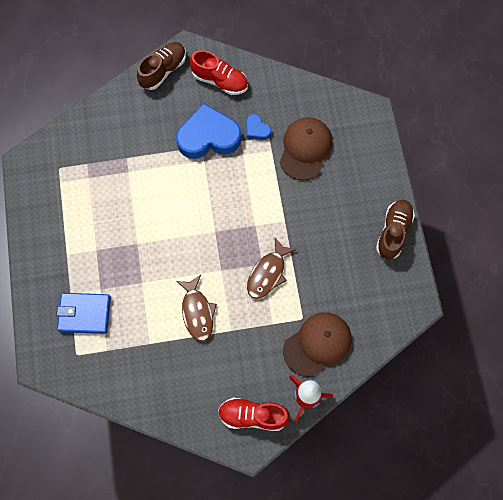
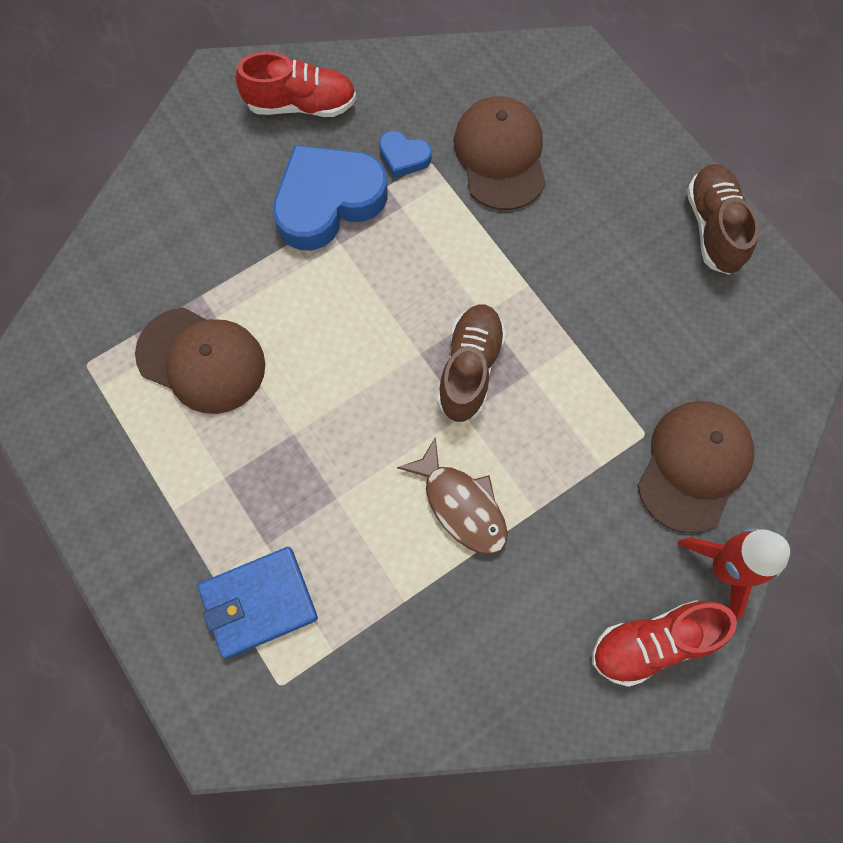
camera: 25 degrees left, 0 degrees up
(112, 190) = (201, 360): none -> brown cap
(163, 70) = (194, 126): brown shoe -> brown shoe (469, 369)
(268, 273) = (547, 384): brown fish -> none

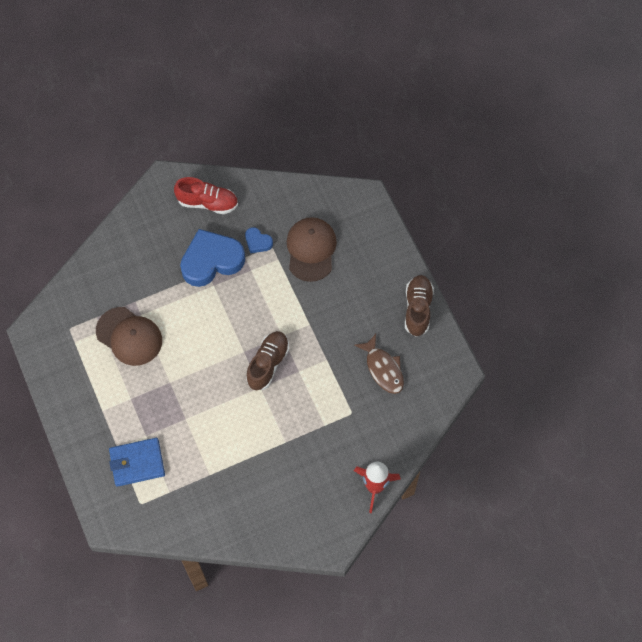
camera: 10 degrees right, 5 degrees down
(461, 505) = (248, 433): brown fish -> brown fish (383, 369)
(653, 643) = (329, 516): red shoe -> none
(694, 465) = (373, 433): brown cap -> none

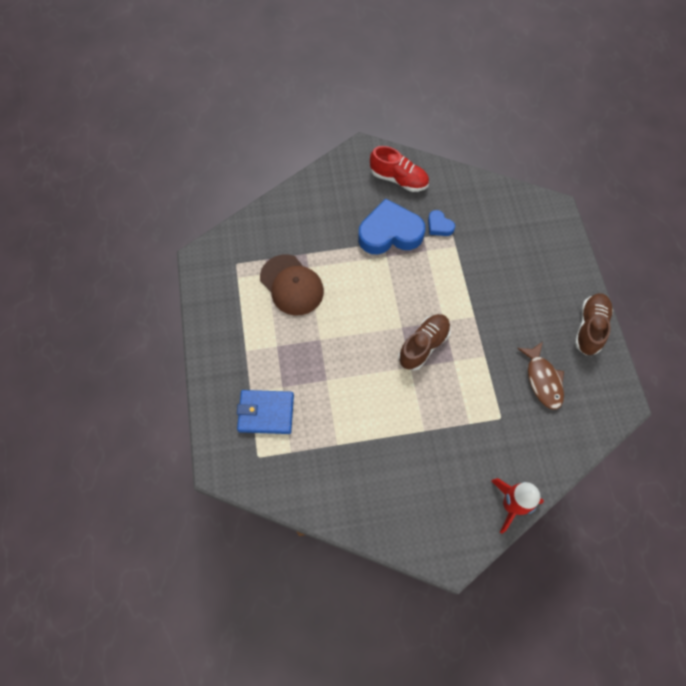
camera: 15 degrees right, 0 degrees up
(311, 250) = (490, 245): brown cap -> none

